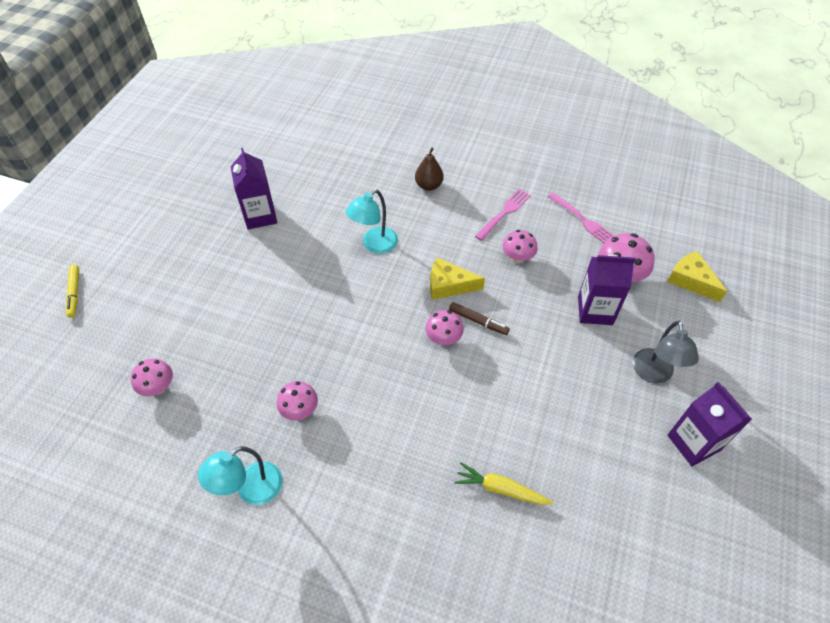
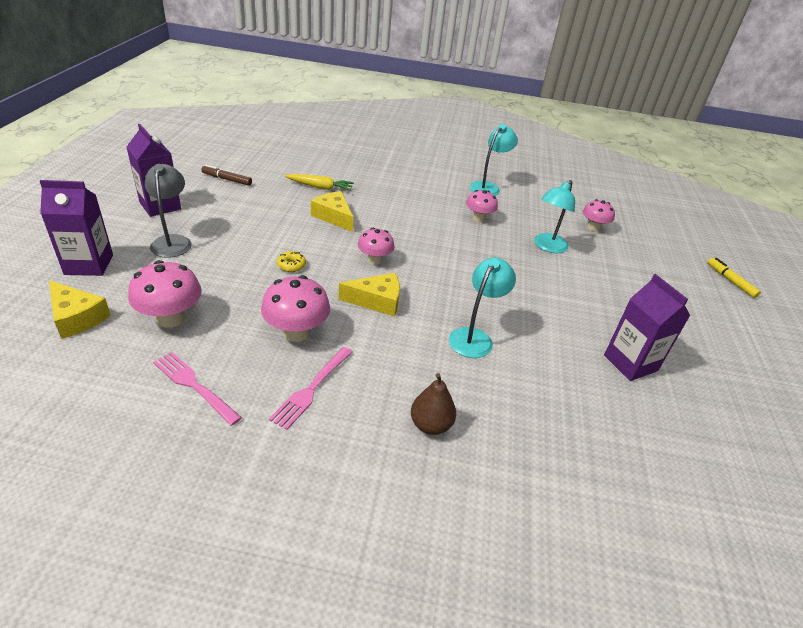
camera: 165 degrees right, 15 degrees down
(242, 353) = (547, 247): none -> turquoise lamp
(478, 321) = (342, 273): brown marker -> brown marker (227, 179)
(483, 416) = (334, 217): none -> yellow cheese
(517, 257) = (296, 332): pink mushroom -> pink mushroom, size x1.52
(527, 333) = (291, 265): none -> yellow donut
(595, 310) = (213, 285): purple carton -> purple carton (89, 264)

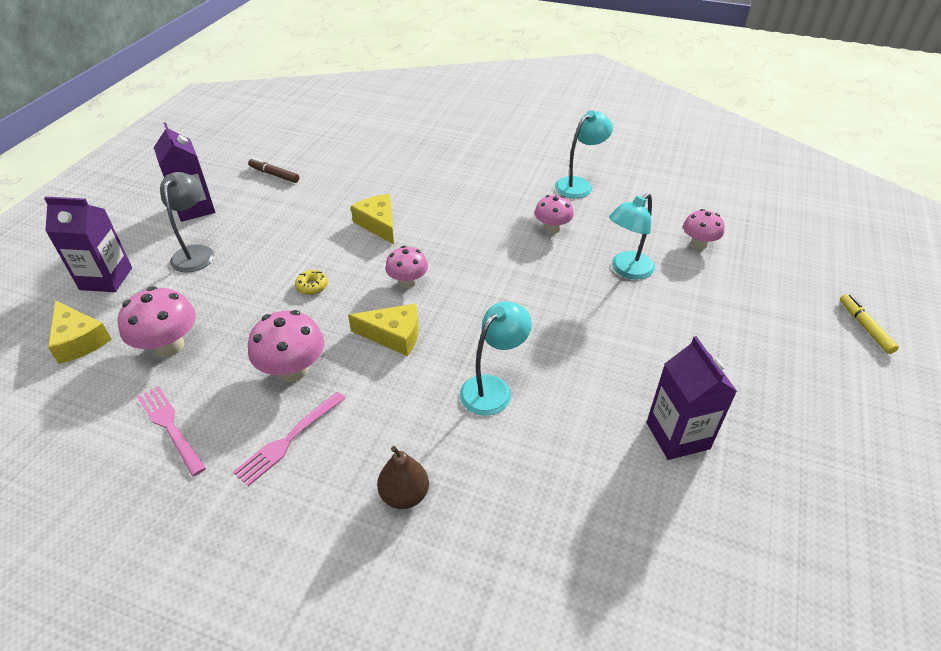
camera: 15 degrees right, 5 degrees up
(320, 187) = (374, 185): yellow carrot -> none

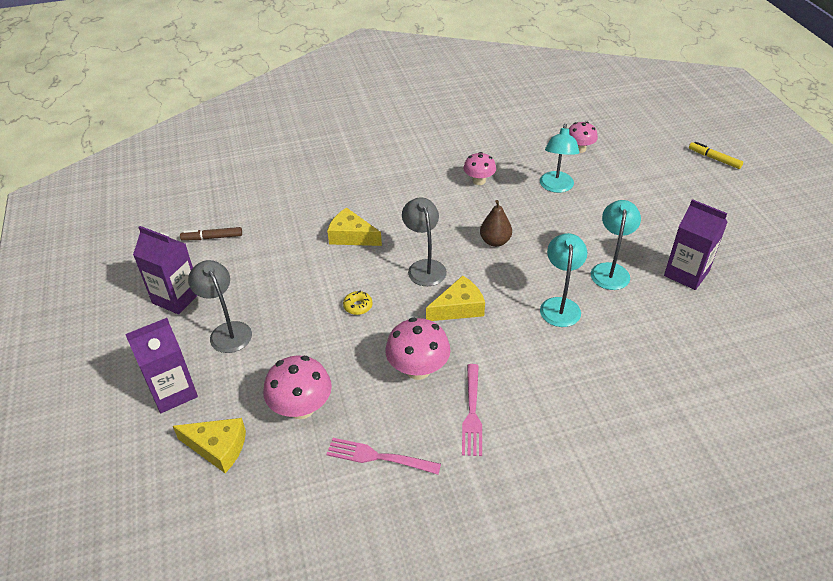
camera: 35 degrees left, 0 degrees up
(404, 495) = (582, 398): brown pear -> brown pear (495, 241)
(408, 282) = (424, 267): pink mushroom -> grey lamp
(579, 184) = (462, 140): turquoise lamp -> turquoise lamp (610, 270)

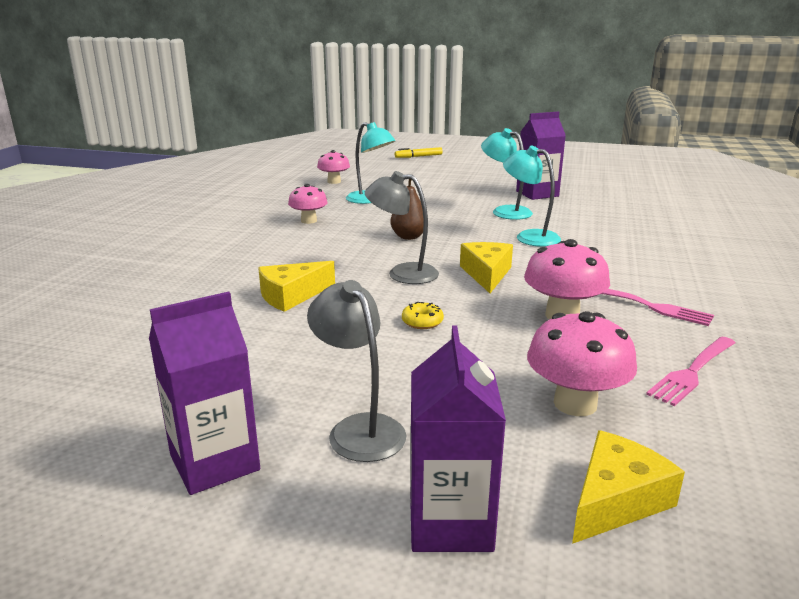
camera: 60 degrees left, 20 degrees down
(212, 237) = (122, 392): brown marker -> none
(227, 331) = (359, 428): grey lamp -> grey lamp turned 60 degrees clockwise

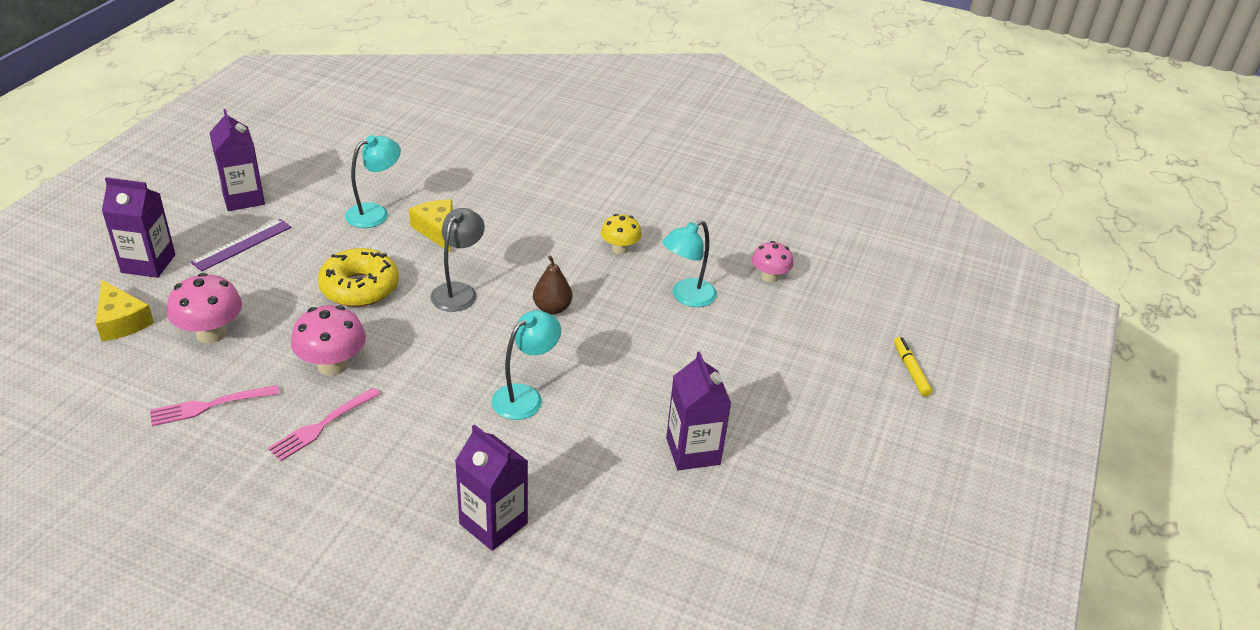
camera: 95 degrees right, 15 degrees up
(309, 221) = (620, 249): pink mushroom -> yellow mushroom
(359, 428) = (242, 244): grey lamp -> purple ruler
(422, 322) = (359, 287): yellow donut -> yellow donut, size x2.37
(486, 274) = (436, 341): yellow cheese -> none
(505, 211) = (621, 399): turquoise lamp -> turquoise lamp (375, 213)
(668, 235) = (493, 523): none -> purple carton
(692, 372) = (210, 406): pink fork -> pink fork turned 75 degrees counterclockwise

